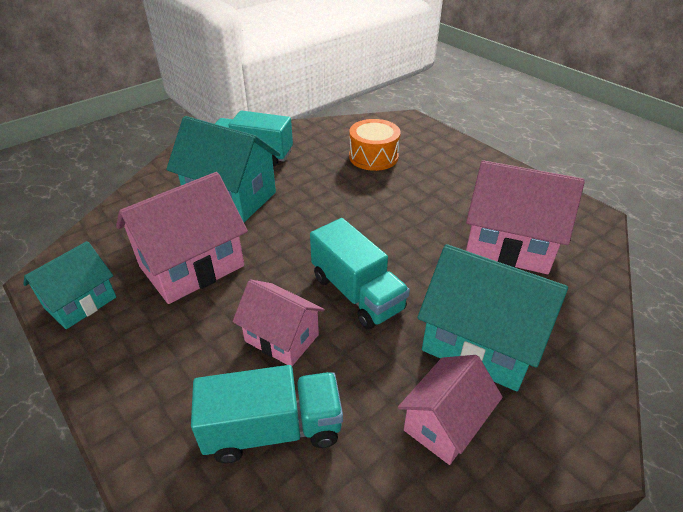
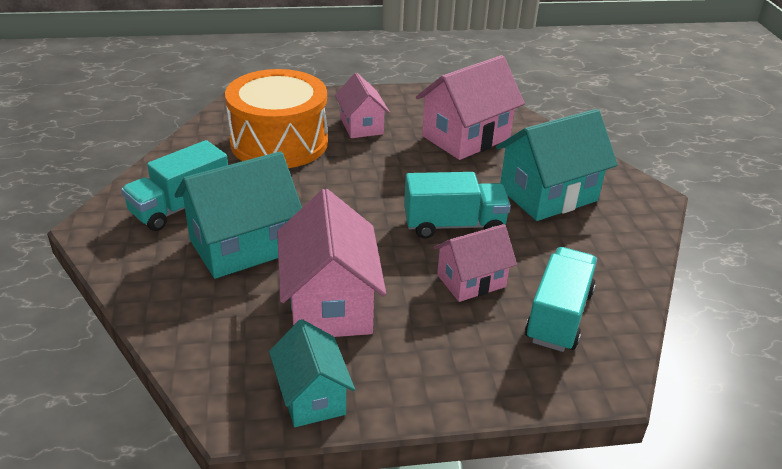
camera: 60 degrees left, 5 degrees down
(373, 157) = (279, 142): orange drum -> orange drum, size x1.75
(444, 423) = (603, 239): pink house -> pink house (361, 126)

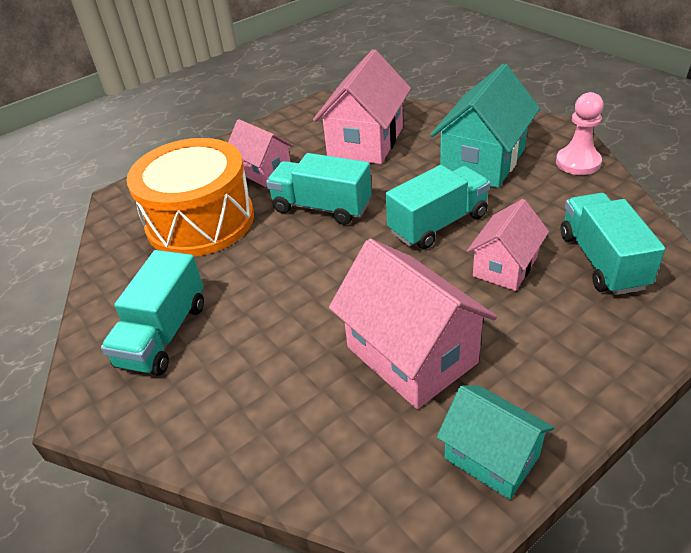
camera: 25 degrees left, 5 degrees up
(242, 246) = (269, 342): turquoise house -> none
(376, 172) = (322, 207): none -> turquoise truck
(634, 233) = (578, 162): none -> pink pawn

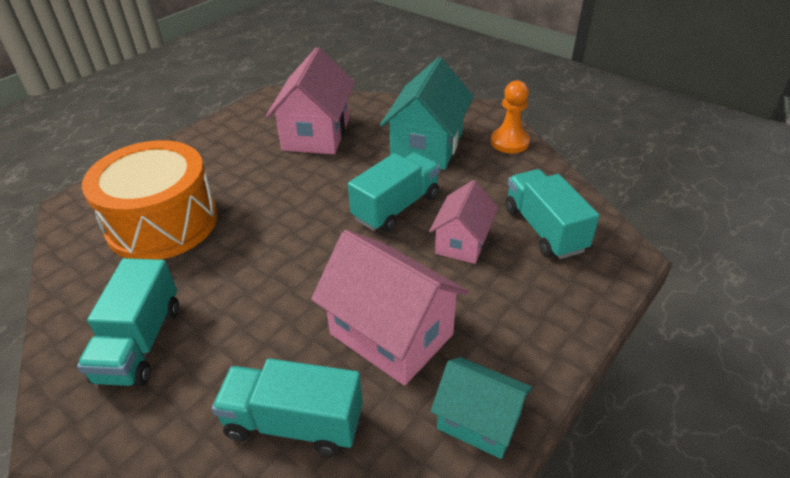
camera: 15 degrees left, 0 degrees up
(263, 171) = (220, 168): pink house -> none
(322, 207) = (284, 200): turquoise truck -> turquoise truck (294, 423)
(578, 162) = (509, 142): pink pawn -> orange pawn

